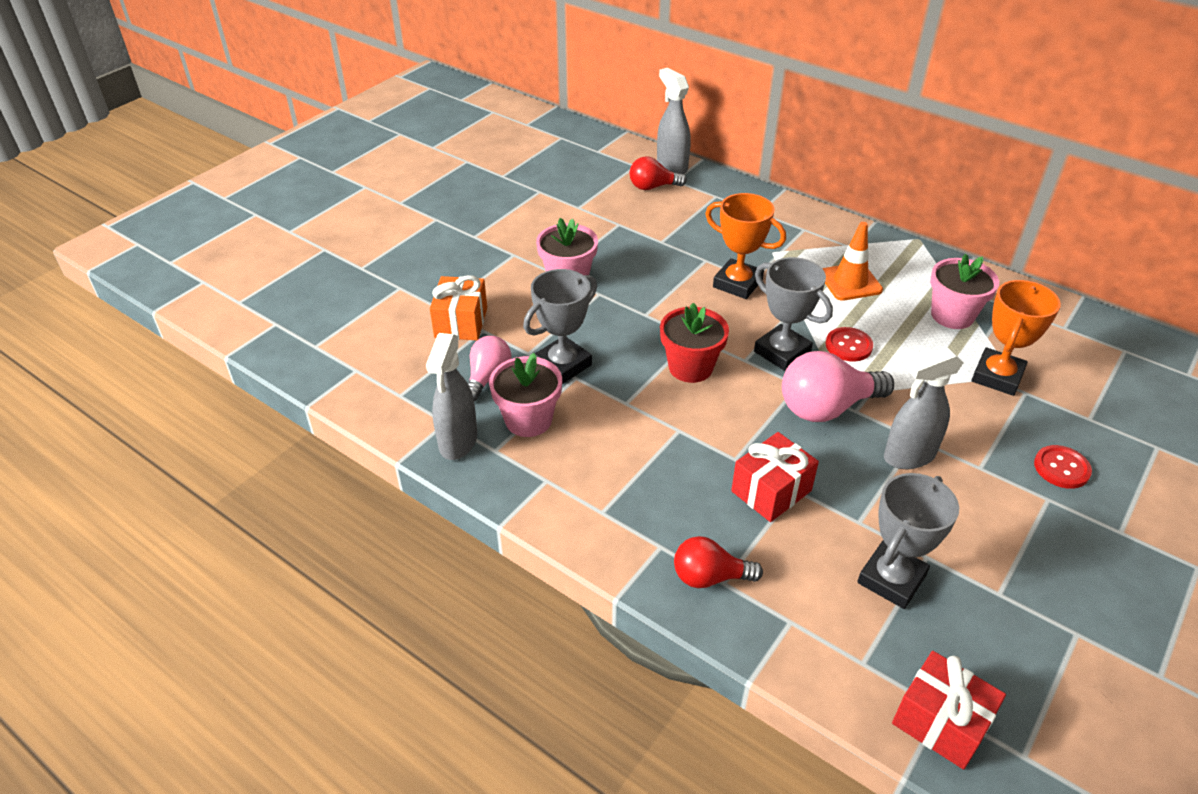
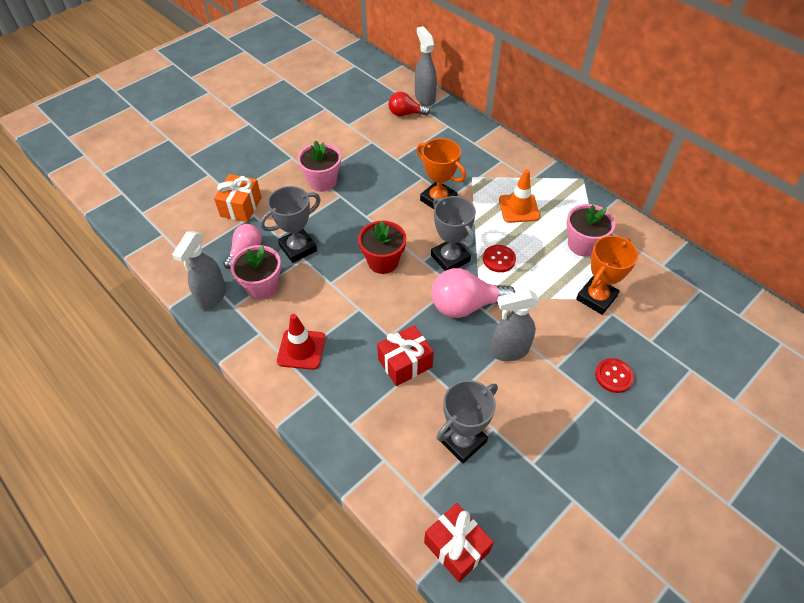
camera: 10 degrees right, 10 degrees up
(615, 493) = (301, 349): none -> red traffic cone
(709, 577) = (342, 419): red light bulb -> none

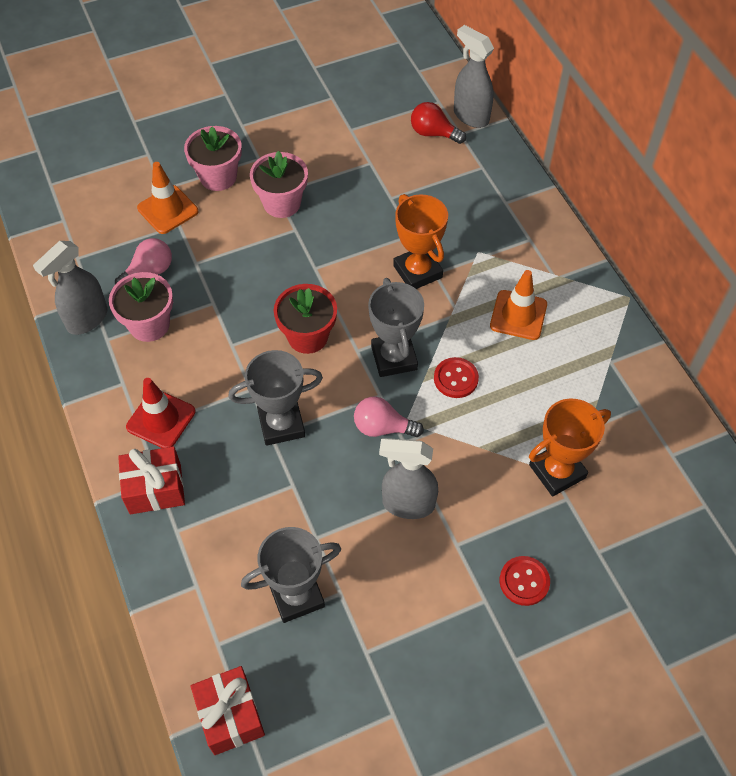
camera: 20 degrees right, 5 degrees up
(241, 207) = (168, 210): orange gift -> orange traffic cone
(298, 248) = (212, 286): grey trophy -> grey trophy (281, 424)
(405, 363) = (273, 477): red gift -> red gift (155, 489)
(424, 98) = (470, 116): grey spray bottle -> grey spray bottle turned 45 degrees counterclockwise
(465, 305) = (383, 427): pink light bulb -> pink light bulb, size x0.62
(582, 245) = (578, 393): pink flower pot -> pink flower pot (218, 177)

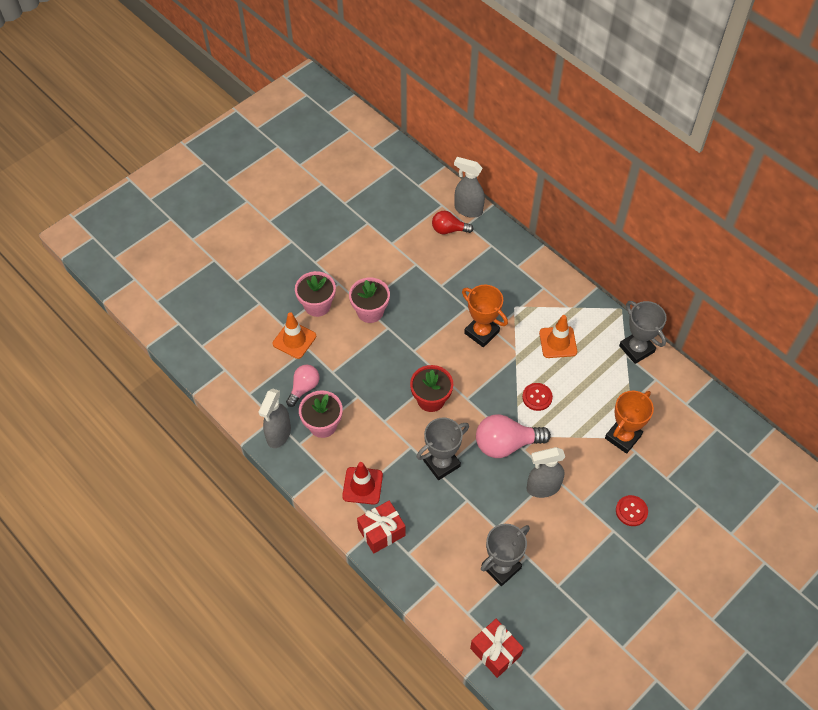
camera: 20 degrees left, 0 degrees up
(383, 427) = (506, 444): pink light bulb -> pink light bulb, size x1.62
(394, 358) = (492, 396): grey trophy -> grey trophy (636, 349)

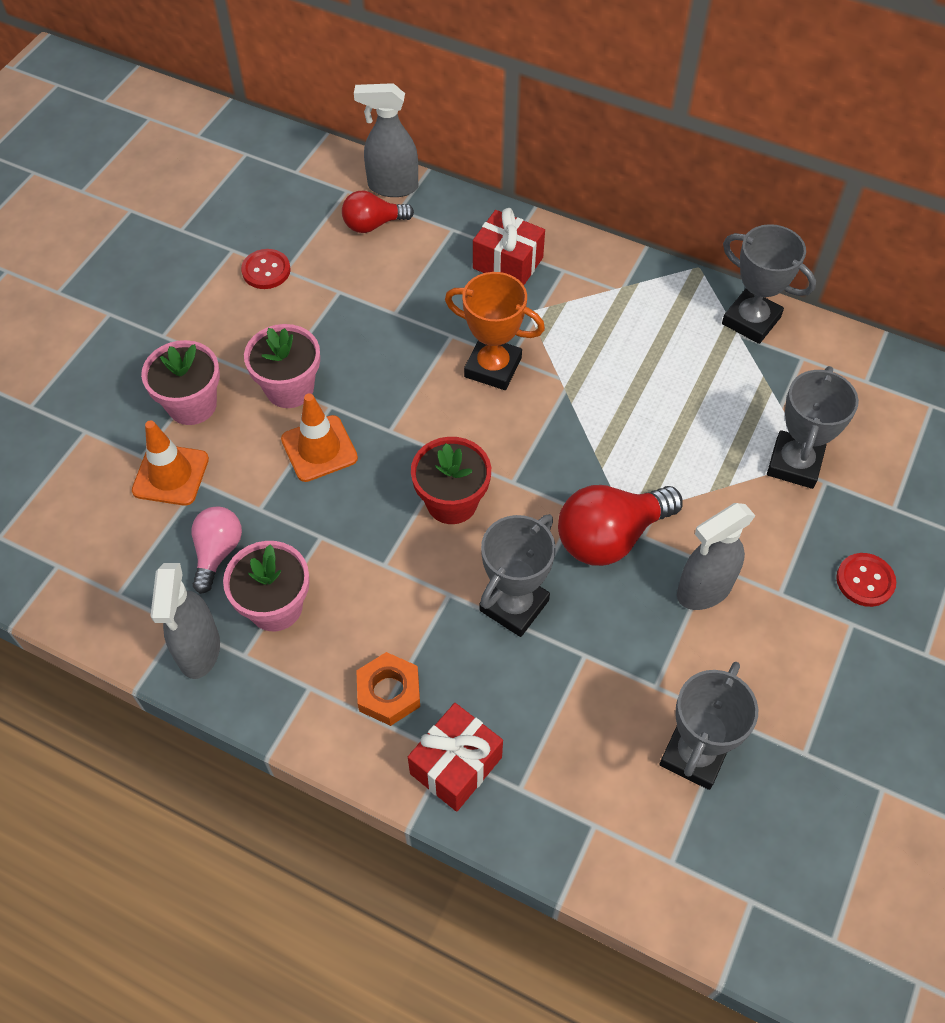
camera: 20 degrees left, 0 degrees up
(362, 486) = (389, 692): red traffic cone -> orange nut
(495, 652) = (752, 917): red gift -> red gift (508, 263)
(506, 444) = (610, 537): pink light bulb -> red light bulb
(537, 397) = (628, 443): red button -> red button (266, 270)
(558, 342) = (623, 347): orange traffic cone -> orange traffic cone (319, 449)
(623, 437) = (794, 463): orange trophy -> grey trophy

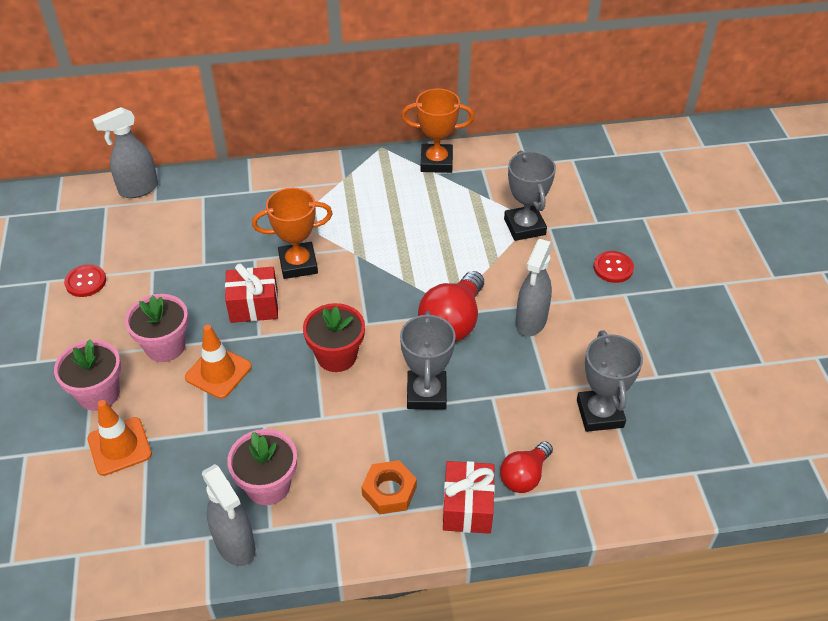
camera: 35 degrees left, 10 degrees down
(217, 552) = (197, 476): pink light bulb -> none
(373, 224) = (143, 218): red light bulb -> red light bulb (524, 476)
(508, 263) = (257, 199): red gift -> red gift (254, 306)
(751, 320) = (436, 162): grey trophy -> orange trophy

